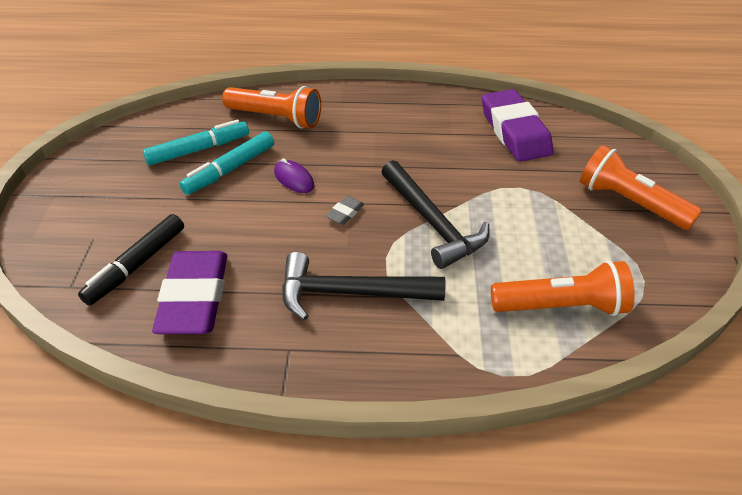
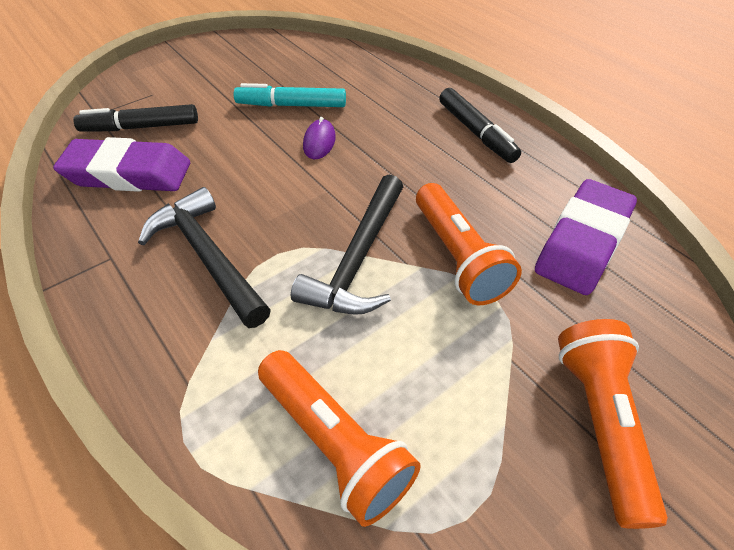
camera: 50 degrees right, 5 degrees up
(194, 298) = (128, 173): purple eraser -> purple eraser turned 45 degrees clockwise
(198, 150) = (296, 79): turquoise marker -> none
(276, 118) = (384, 89): orange flashlight -> orange flashlight (457, 257)
(345, 213) = (308, 194): grey eraser -> none
(377, 109) = (476, 132): none -> black marker

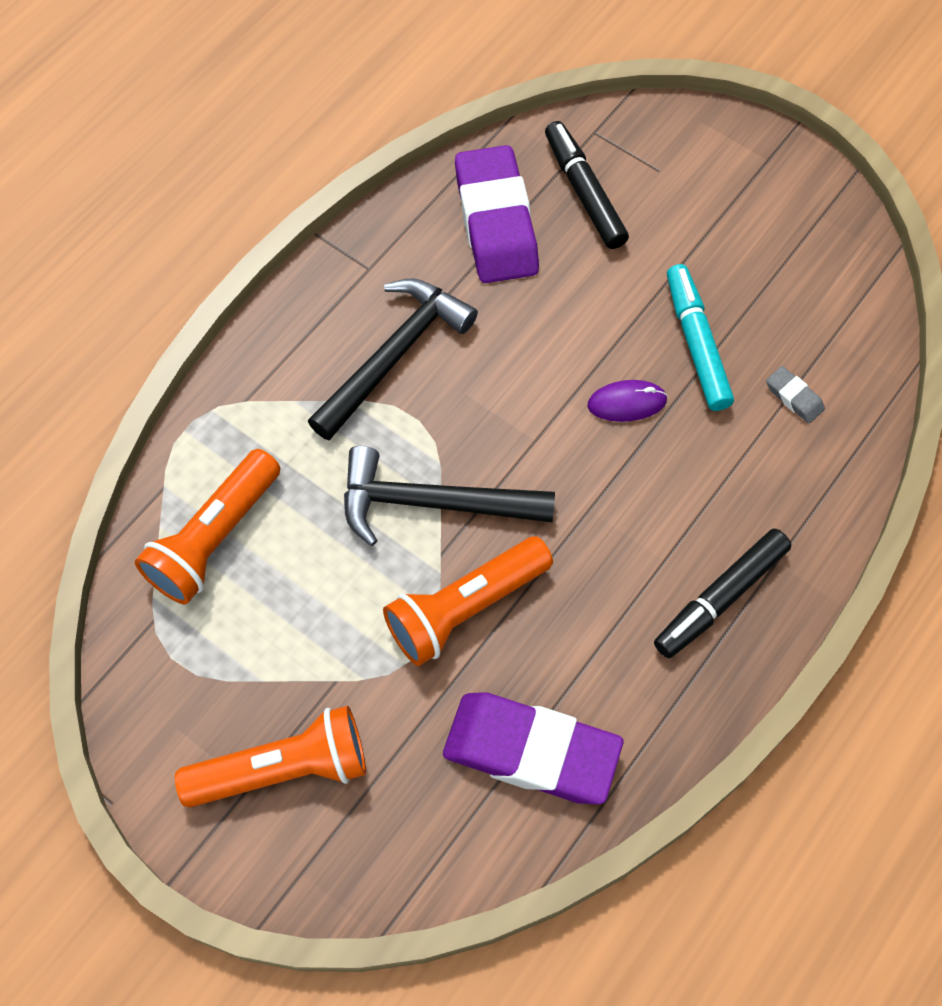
camera: 75 degrees right, 15 degrees up
(349, 79) = (794, 397): none -> grey eraser

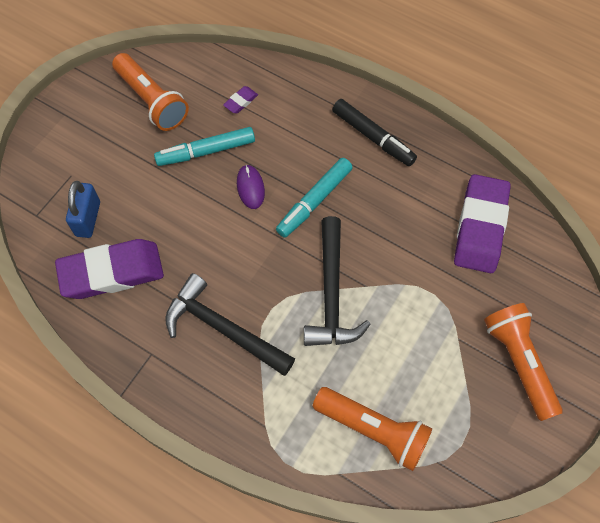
camera: 95 degrees left, 0 degrees up
(465, 608) = (399, 269): orange flashlight -> orange flashlight (151, 101)
(584, 192) = (88, 219): black marker -> blue padlock
(597, 493) = (314, 201): none -> turquoise marker
(794, 397) = (240, 102): grey eraser -> purple eraser

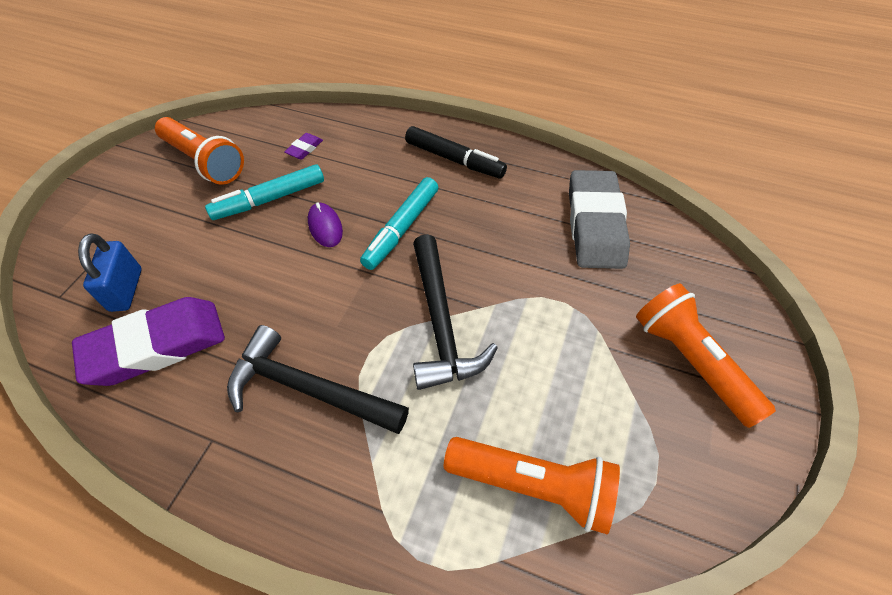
camera: 10 degrees left, 10 degrees down
(480, 227) = (595, 225): purple eraser -> grey eraser

